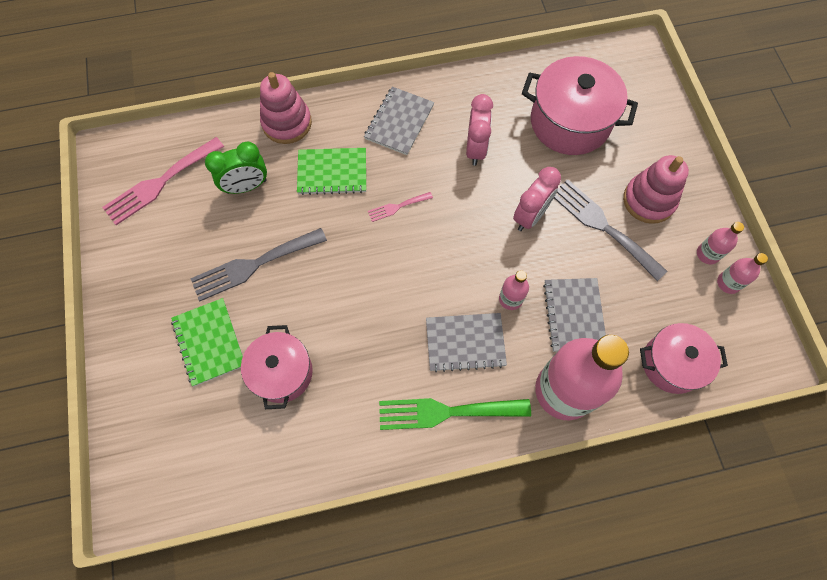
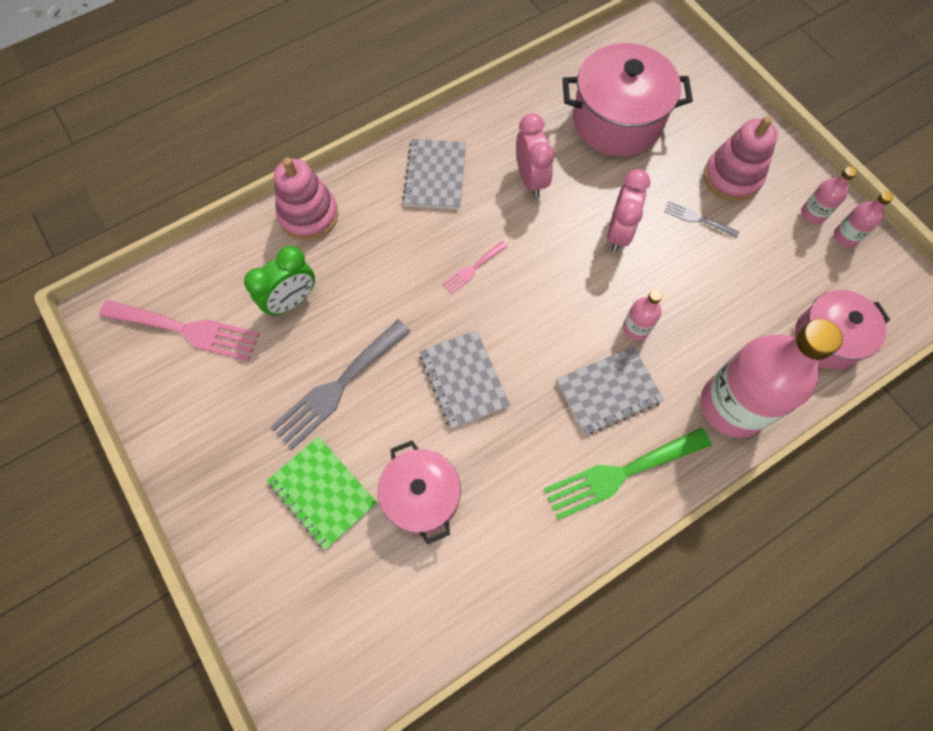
camera: 20 degrees left, 0 degrees up
(160, 183) = (187, 330): pink fork -> pink fork turned 105 degrees counterclockwise
(332, 172) = (384, 254): green notebook -> none
(574, 315) = (708, 322): grey notebook -> grey notebook (464, 380)
(602, 226) = (697, 219): grey fork -> grey fork, size x0.50

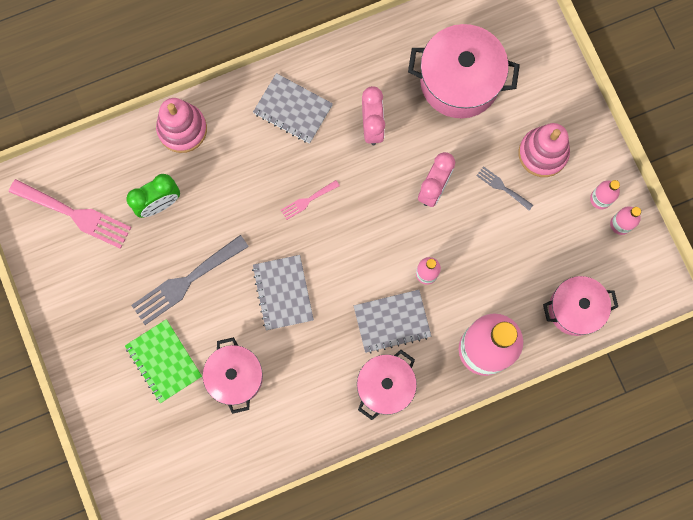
camera: 10 degrees right, 10 degrees up
(435, 175) = (293, 109): grey notebook -> grey notebook turned 75 degrees counterclockwise
(620, 474) = (385, 386): green fork -> pink pot

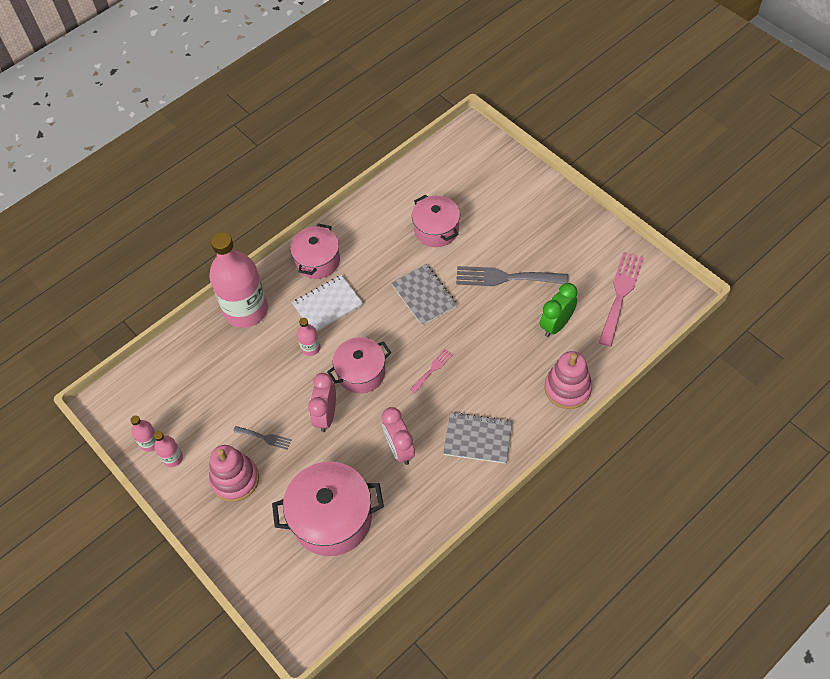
camera: 165 degrees right, 20 degrees down
(75, 214) = (620, 294): pink fork -> pink fork turned 105 degrees clockwise
(164, 361) = (496, 222): green notebook -> none
(186, 282) = (505, 278): grey fork -> grey fork turned 120 degrees counterclockwise
(392, 321) = (328, 305): grey notebook -> white notebook
(575, 309) = (177, 363): pink pot -> pink pot (361, 373)

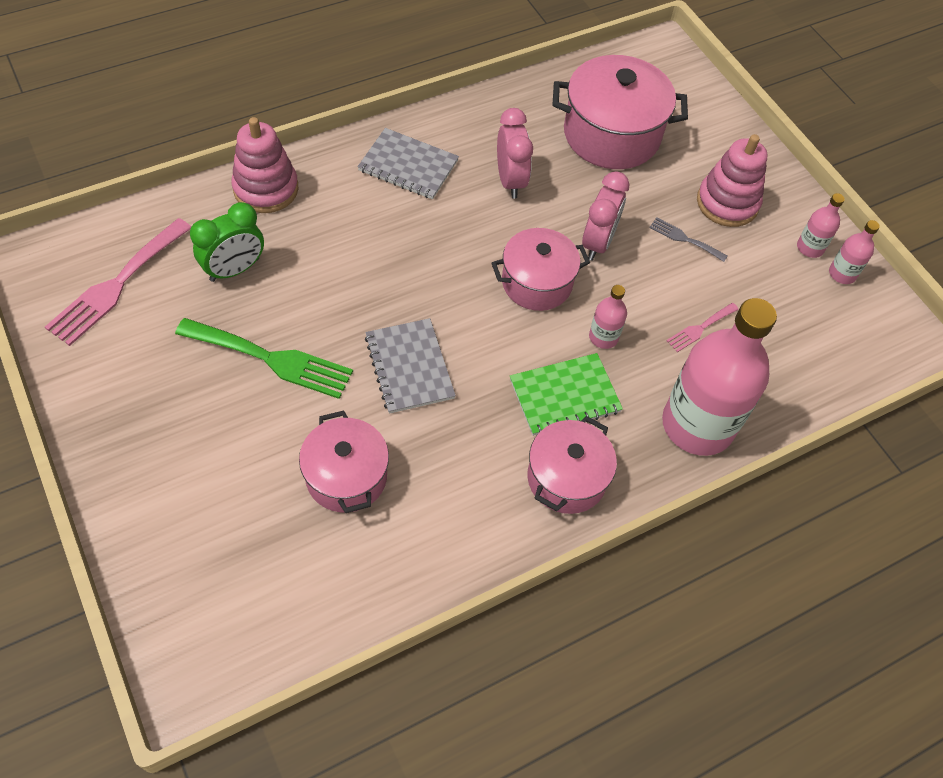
camera: 175 degrees left, 0 degrees up
(328, 305) = (564, 395): white notebook -> green notebook
(432, 369) = (435, 260): pink fork -> pink fork (700, 328)
(505, 278) = (271, 359): grey fork -> green fork

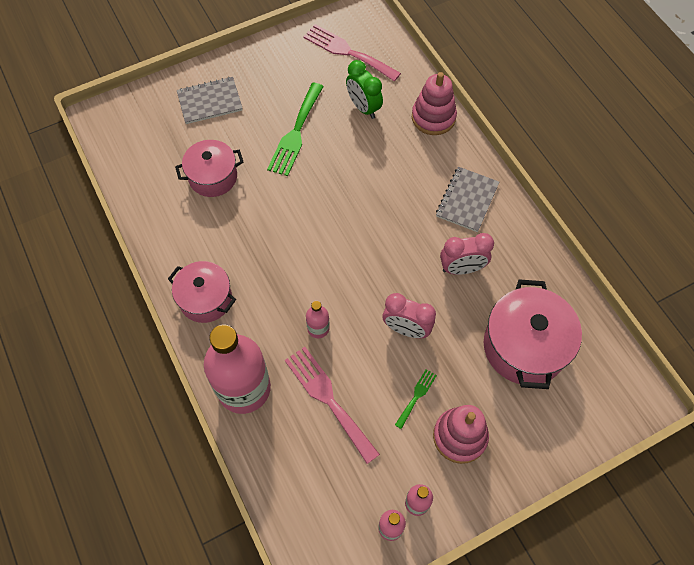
camera: 95 degrees right, 5 degrees up
(409, 367) = (291, 207): grey notebook -> grey notebook (210, 102)
(537, 283) = (364, 285): pink pot -> none
(564, 395) = (269, 300): green notebook -> none
(684, 239) = (416, 396): grey fork -> green fork
(700, 328) = (328, 399): pink fork -> pink fork, size x2.01

